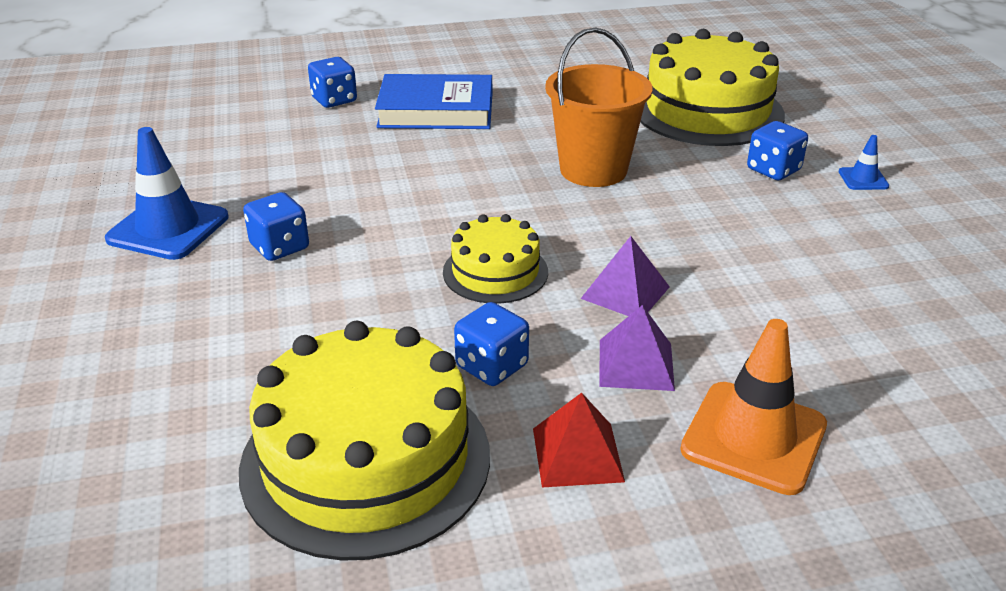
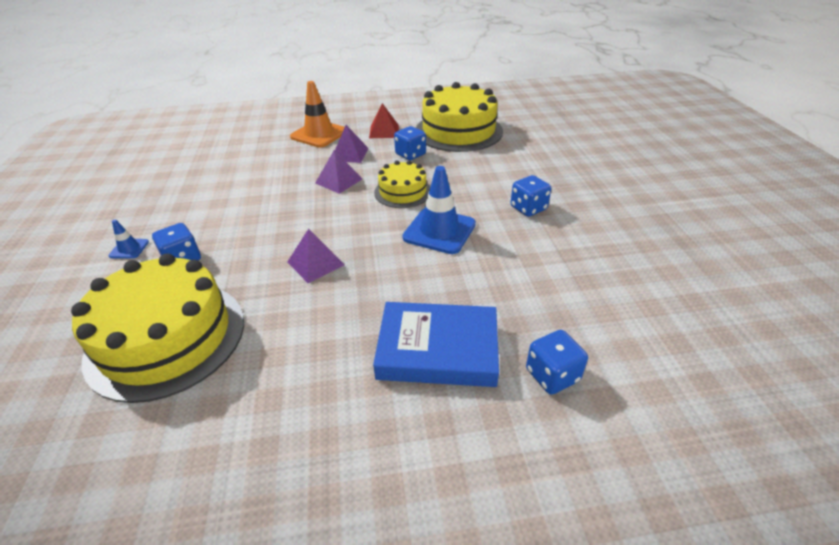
camera: 175 degrees left, 5 degrees up
(168, 228) = (607, 222): blue traffic cone -> blue traffic cone (439, 231)
(593, 170) = (315, 263): orange bucket -> purple pyramid

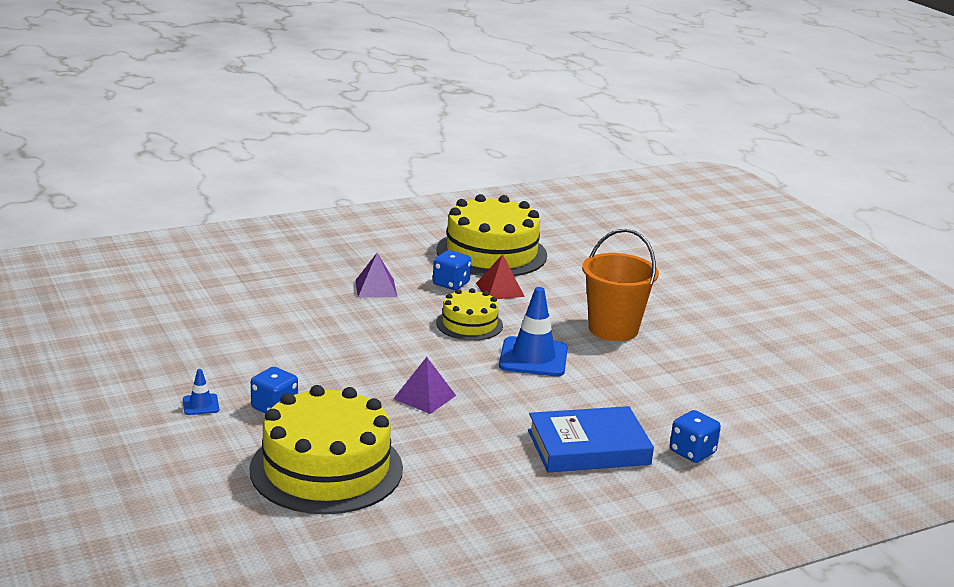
camera: 20 degrees left, 15 degrees down
(319, 134) = (317, 267): orange traffic cone -> none
(338, 181) = (386, 318): purple pyramid -> none
(384, 131) = (399, 258): red pyramid -> red pyramid (500, 290)
(528, 208) = (613, 329): blue dice -> orange bucket

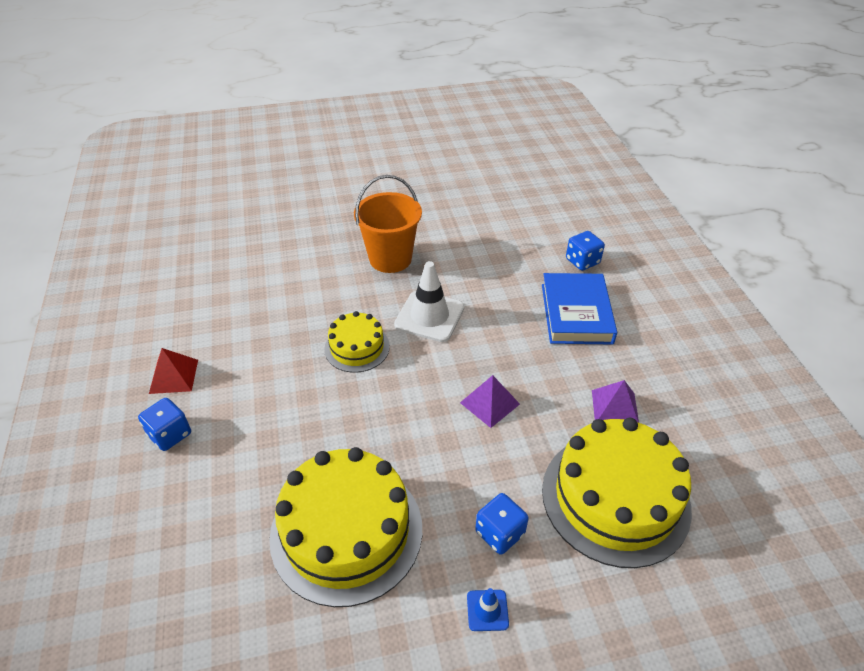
camera: 75 degrees left, 20 degrees up
(376, 288) = (255, 409): purple pyramid -> purple pyramid (615, 408)
(451, 284) = (267, 346): blue dice -> blue dice (170, 434)
(491, 253) = (211, 305): yellow cake -> yellow cake (346, 531)
(500, 290) = (293, 313): red pyramid -> red pyramid (174, 376)
(533, 357) = (429, 316): blue traffic cone -> white traffic cone

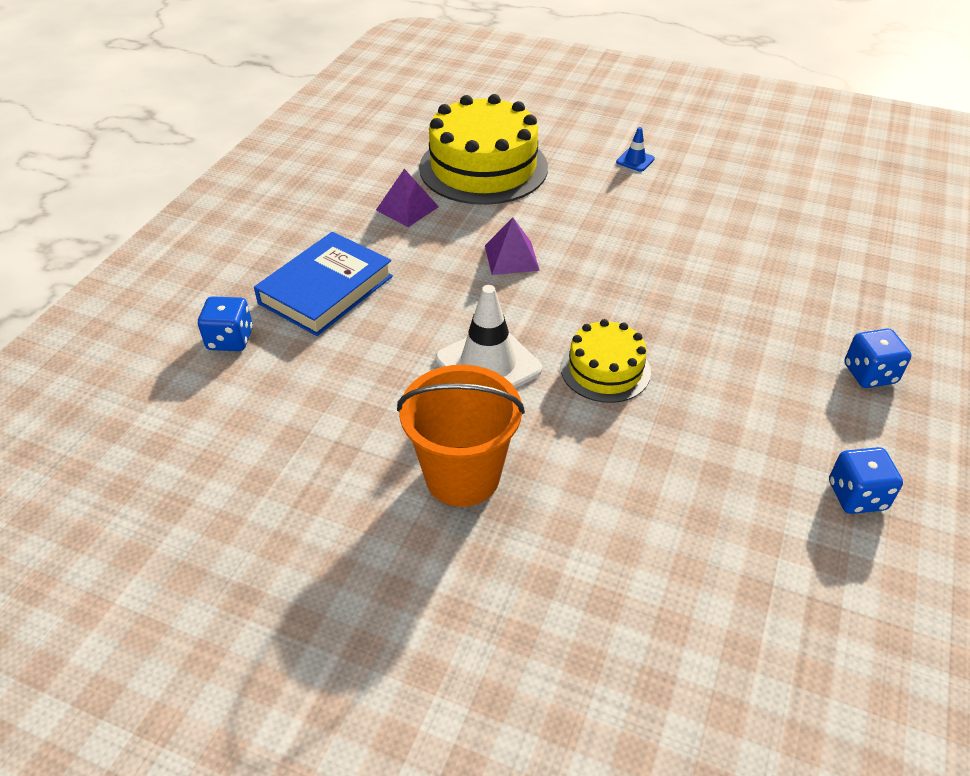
camera: 145 degrees left, 0 degrees up
(174, 376) = (858, 442): red pyramid -> none
(346, 531) = (712, 232): yellow cake -> none
(500, 533) = (590, 185): blue dice -> blue dice (856, 496)

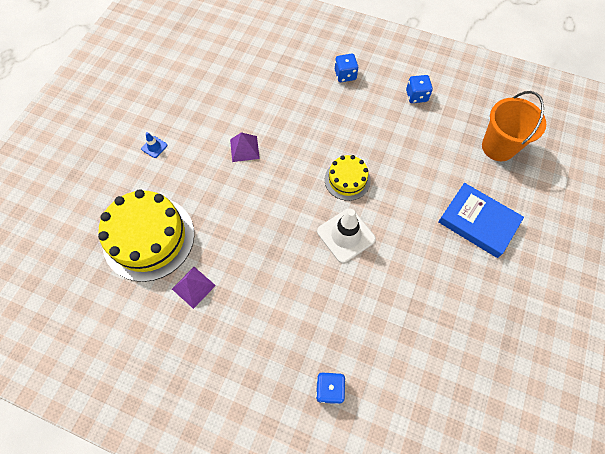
camera: 90 degrees left, 20 degrees up
(326, 290) = (280, 333): blue book -> blue book (478, 222)
(462, 476) = (424, 247): orange bucket -> orange bucket (498, 147)
(511, 257) = (252, 222): purple pyramid -> purple pyramid (244, 149)

